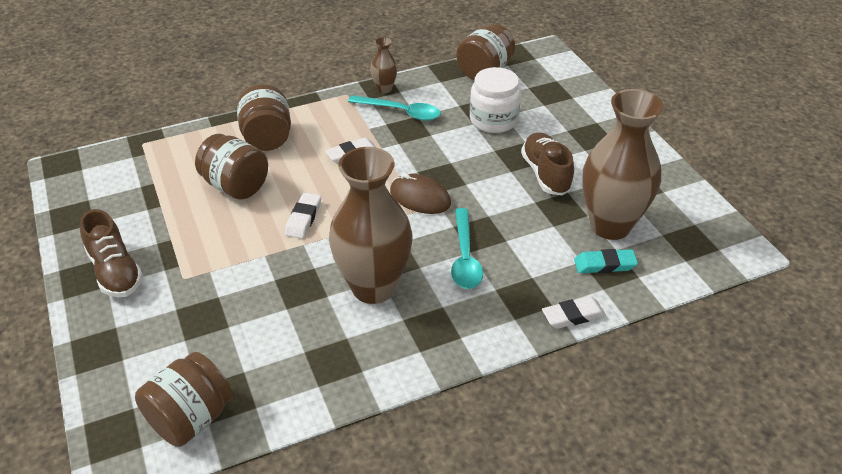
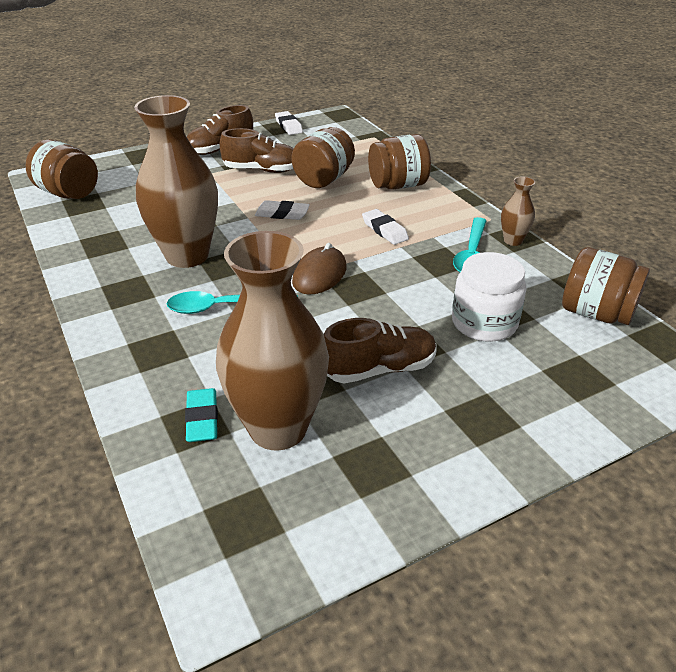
camera: 85 degrees right, 5 degrees down
(193, 233) = (262, 170): none -> brown shoe
(573, 315) = (121, 387): white eraser -> white eraser (288, 126)

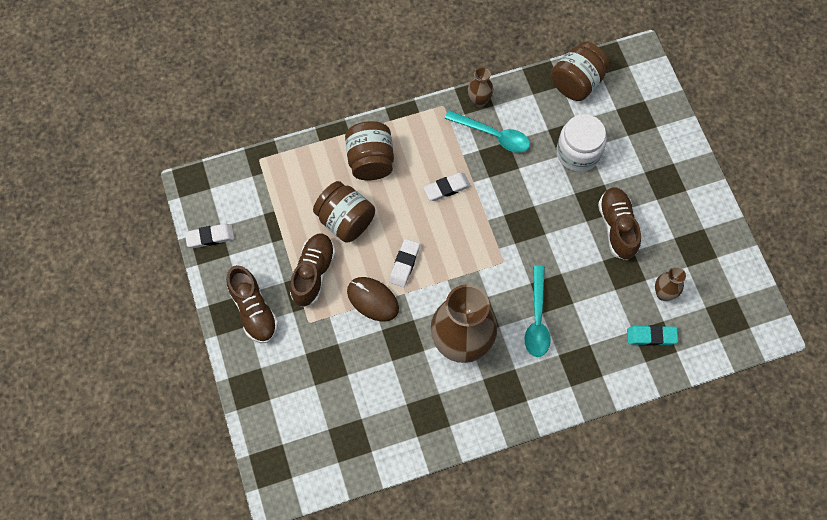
camera: 80 degrees left, 30 degrees up
(68, 193) = (325, 457): brown jar -> none
(278, 428) = (663, 293): brown vase -> brown vase, size x0.44
(319, 275) = (504, 247): brown mouse -> brown mouse (372, 299)

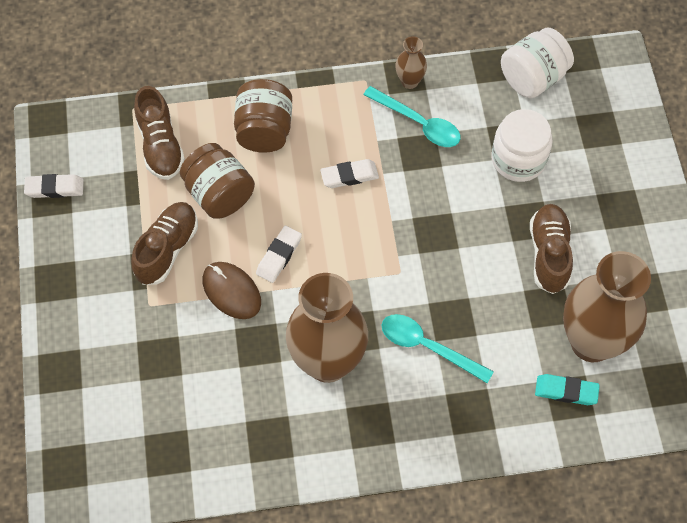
camera: 10 degrees right, 5 degrees down
(254, 310) = (86, 281): brown shoe -> brown shoe (160, 145)
(537, 319) = (428, 347): turquoise spoon -> turquoise spoon turned 105 degrees clockwise
(576, 83) = (533, 78): brown jar -> white jar
(663, 293) = (591, 342): brown vase -> brown vase, size x2.27

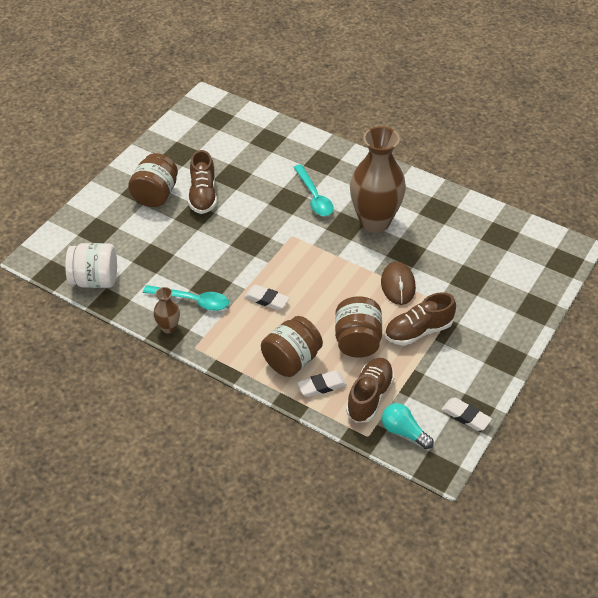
camera: 140 degrees left, 15 degrees down
(102, 134) = (403, 432): none -> turquoise light bulb
(279, 256) = (352, 285): white eraser -> white eraser (322, 386)
(418, 123) = (192, 301): turquoise spoon -> turquoise spoon turned 120 degrees clockwise
(518, 159) = (160, 245): white jar -> none
(549, 254) = (203, 195): brown shoe -> brown shoe turned 45 degrees counterclockwise
(566, 391) = (266, 142): turquoise eraser -> none
(591, 342) = (230, 151): brown vase -> none
(597, 216) = (156, 195): none -> brown jar

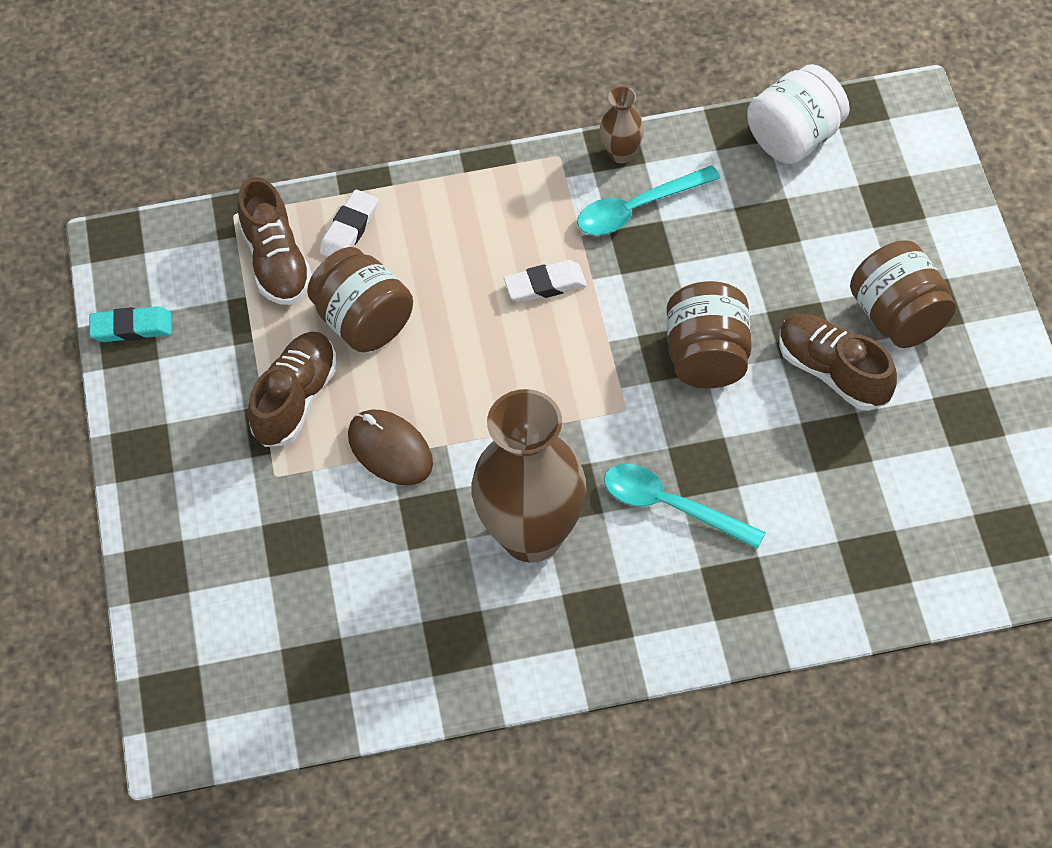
camera: 140 degrees right, 10 degrees up
(291, 360) = (421, 232): brown jar -> brown jar (707, 356)
(403, 432) = (194, 251): turquoise light bulb -> none
(465, 416) = (131, 328): white eraser -> turquoise eraser

